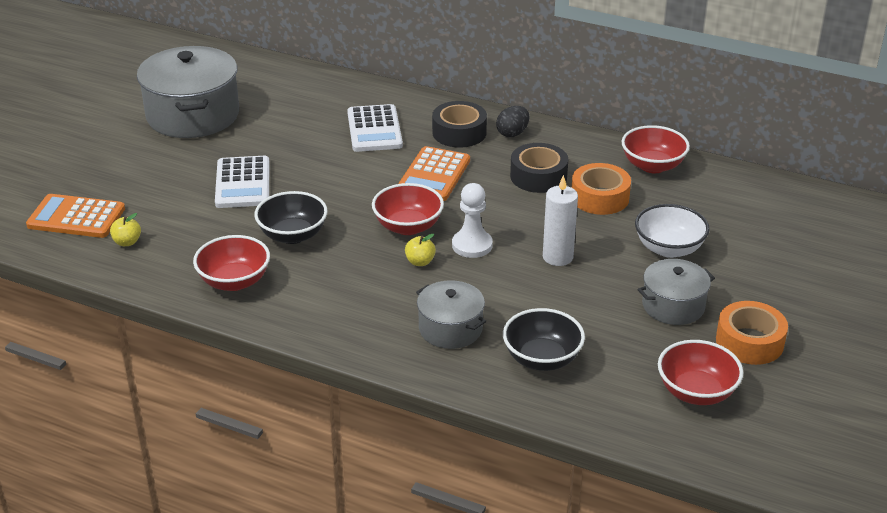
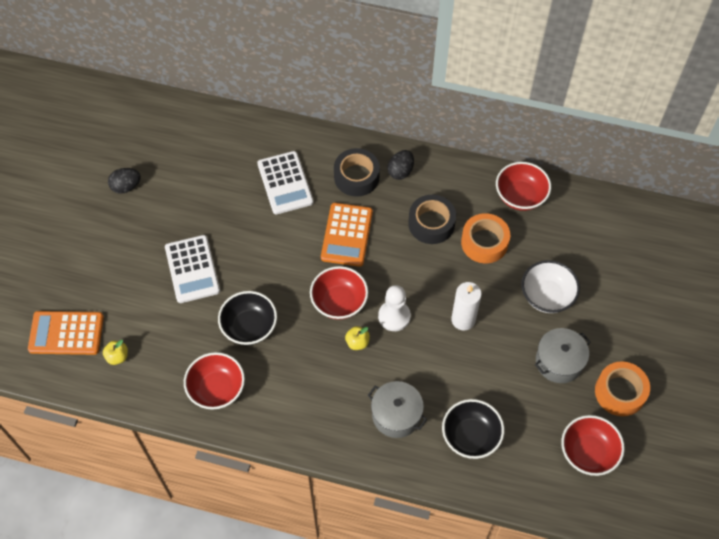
camera: 10 degrees left, 25 degrees up
(193, 115) = (126, 187): grey pot -> black egg

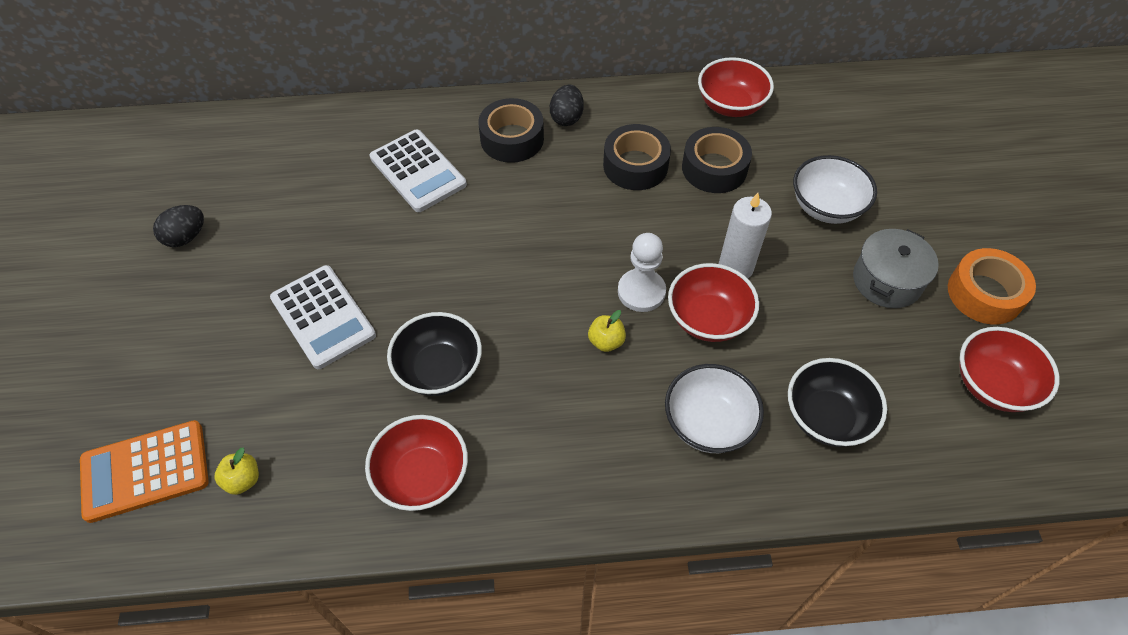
camera: 20 degrees left, 5 degrees down
(339, 302) = (556, 296): red bowl -> red bowl (708, 319)
(347, 235) = (529, 210): orange calculator -> none
(396, 415) = (708, 423): grey pot -> white bowl
(484, 242) = (714, 168): orange tape -> black tape

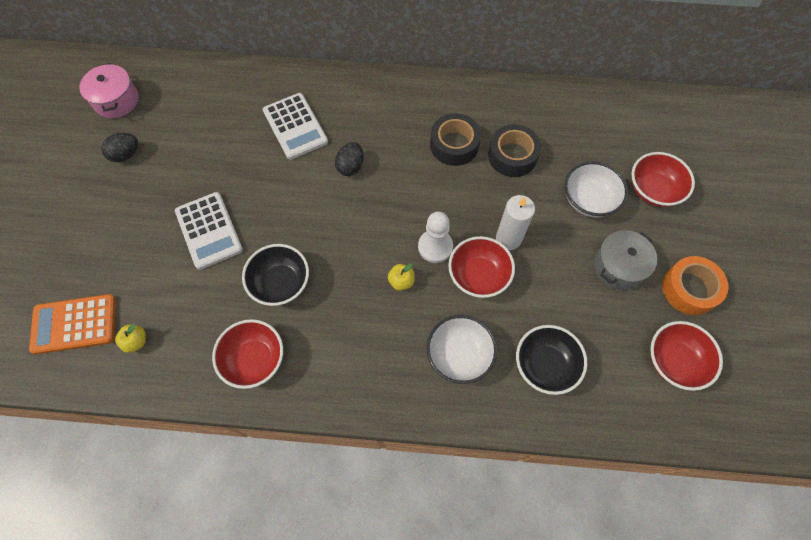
camera: 10 degrees right, 10 degrees up
(161, 172) = (116, 100): none -> pink pot
(512, 139) = (368, 110): black tape -> none
(566, 118) = (412, 98): black egg -> black egg (350, 166)
(730, 105) = (537, 105): red bowl -> red bowl (653, 190)

